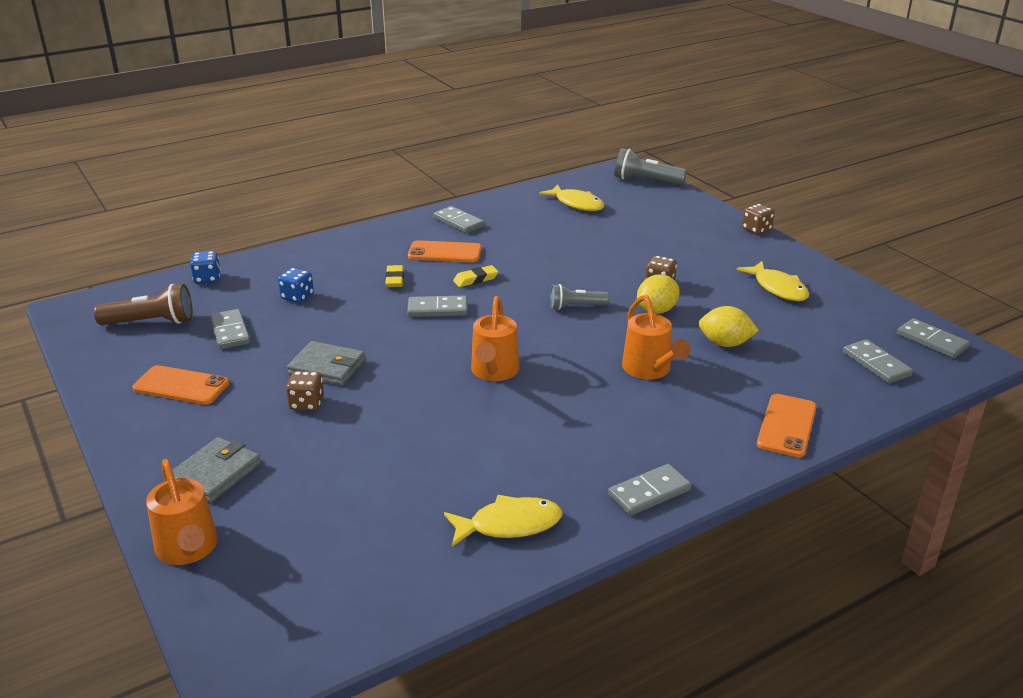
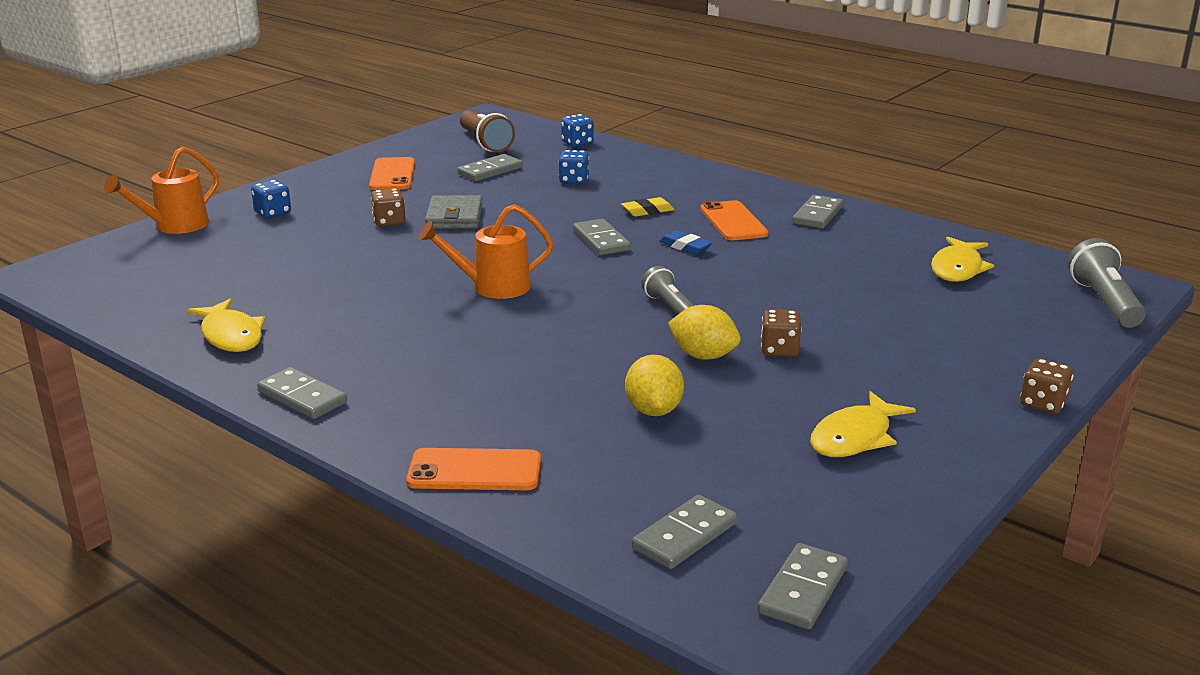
camera: 70 degrees right, 5 degrees down
(215, 473) = (273, 213): grey wallet -> blue dice
(475, 279) = (685, 246): yellow eraser -> blue eraser
(650, 370) = (552, 369): orange watering can -> none

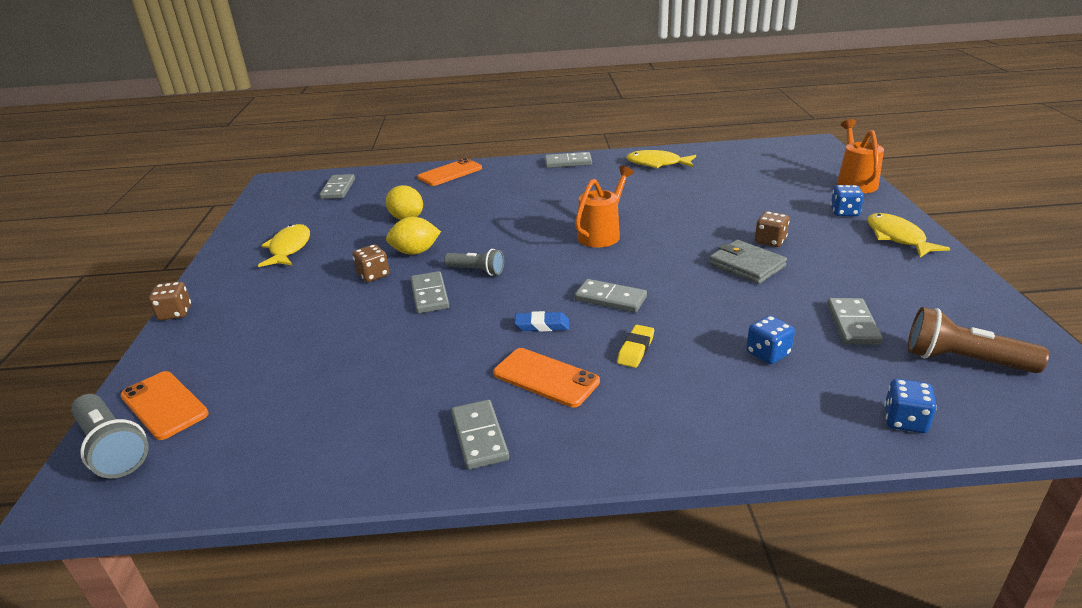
camera: 140 degrees right, 5 degrees up
(392, 175) = (893, 277): orange phone -> orange phone (164, 405)
(803, 590) = (276, 193): grey domino -> grey domino (429, 295)
(957, 268) = (278, 424): yellow fish -> yellow fish (897, 237)

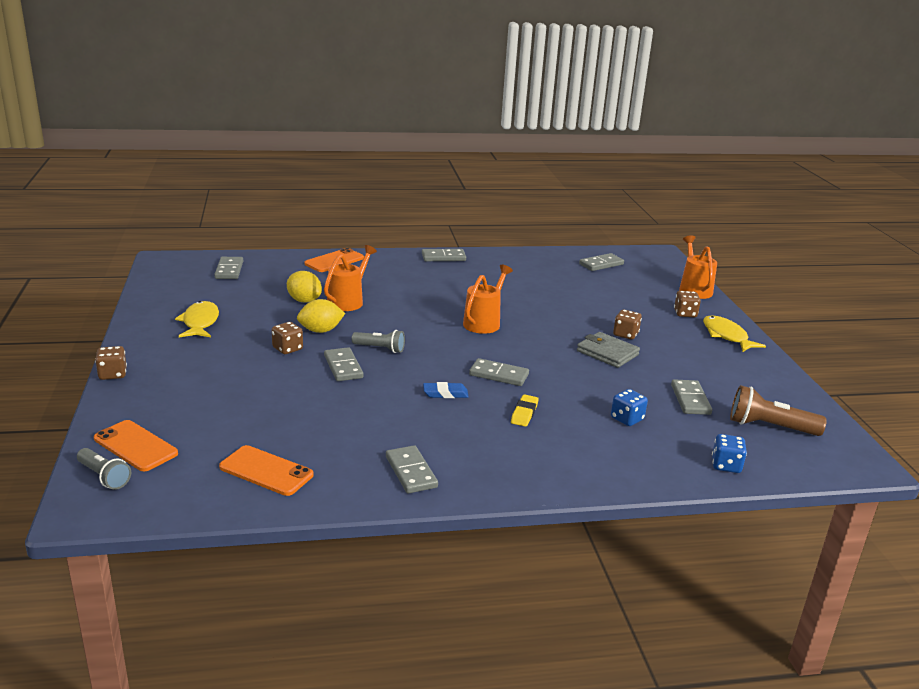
camera: 10 degrees left, 5 degrees down
(112, 448) = (104, 477): grey flashlight -> grey flashlight, size x0.66
(454, 216) = (348, 301): none -> orange watering can
(546, 378) = (455, 432): orange phone -> orange phone (266, 471)
(657, 164) = (524, 263): yellow fish -> none
(744, 160) = (601, 264): none -> grey domino
(844, 212) = (685, 314): blue dice -> brown dice

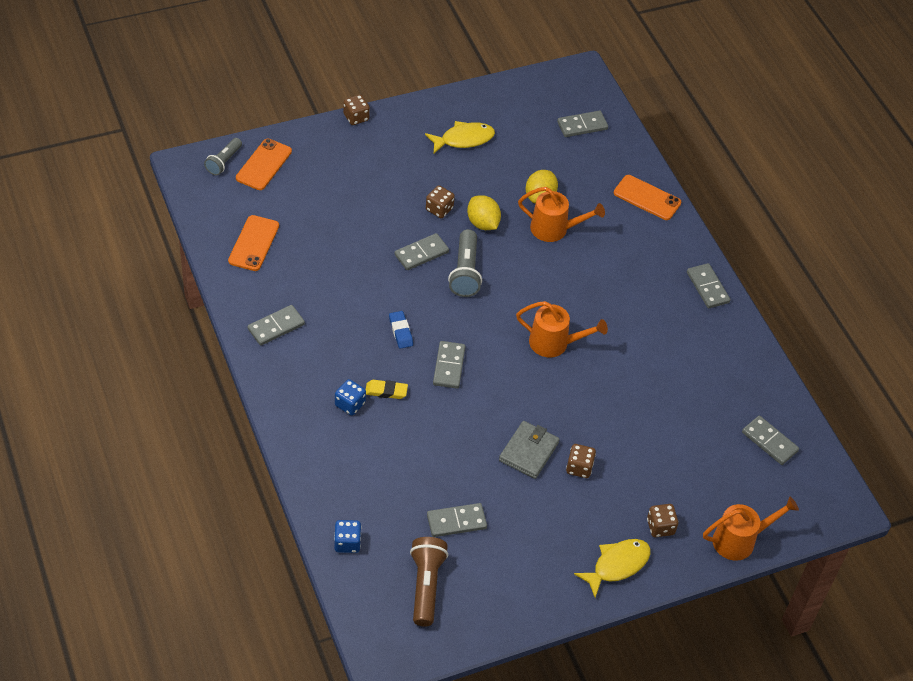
camera: 75 degrees right, 25 degrees up
(380, 348) = (465, 272): grey flashlight -> grey flashlight, size x1.52
(627, 419) = (402, 469): blue dice -> blue dice (350, 404)

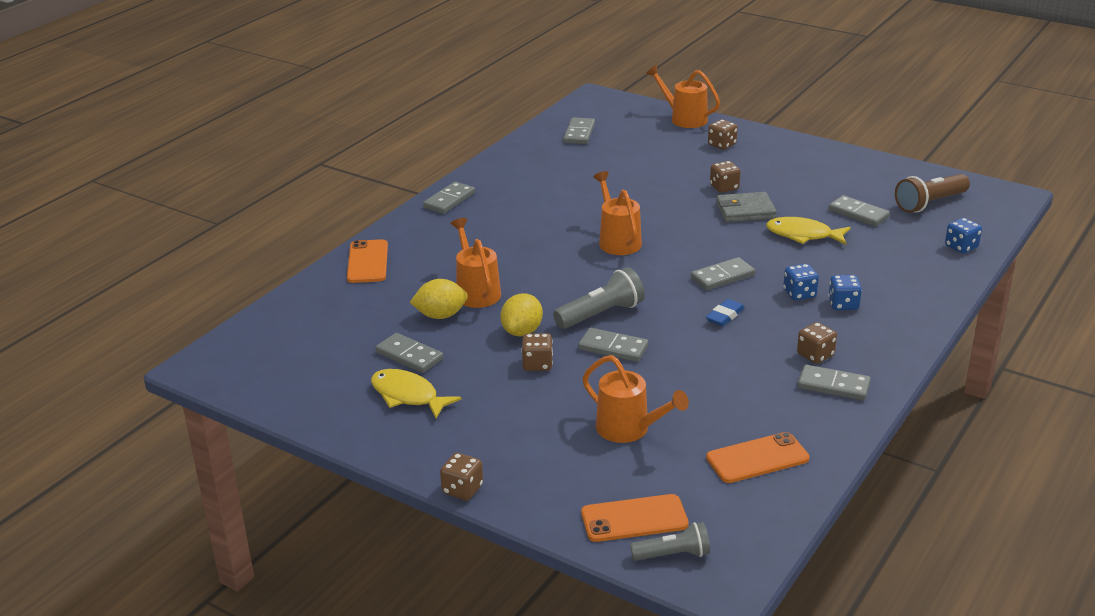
camera: 120 degrees left, 20 degrees down
(313, 343) = (815, 355): none -> brown dice
(335, 209) = (629, 430): none -> orange watering can
(386, 391) = (799, 294): yellow eraser -> blue dice
(582, 125) = (296, 333): grey domino -> grey domino (409, 356)
(617, 565) = (780, 148): yellow fish -> yellow fish (803, 235)

